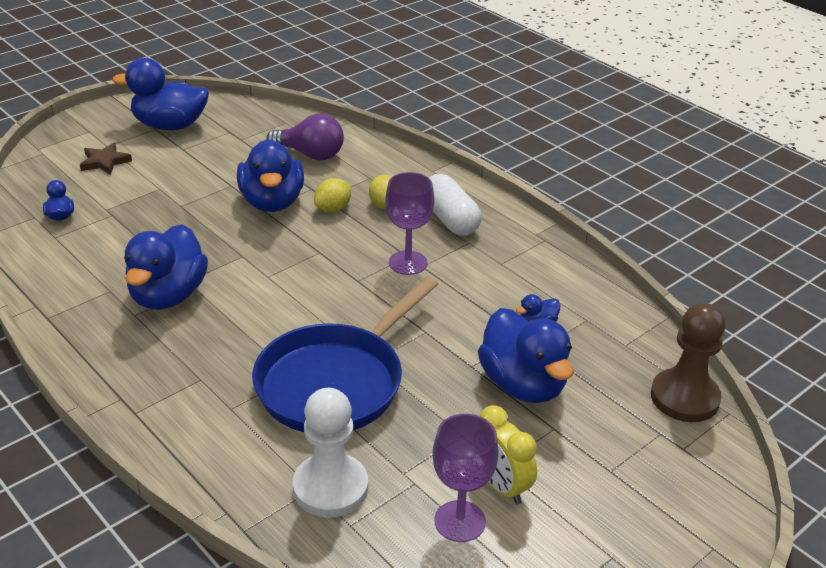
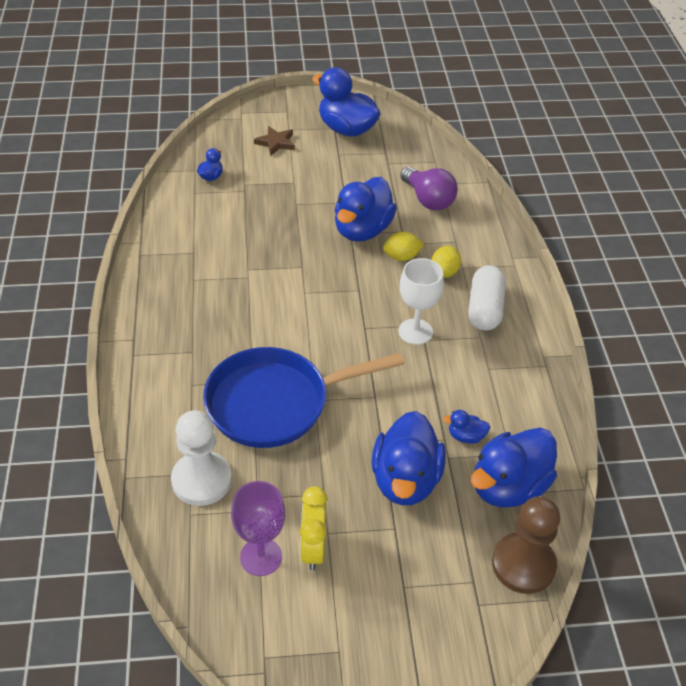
camera: 35 degrees right, 10 degrees up
(168, 295) = (226, 275): blue duck -> blue duck (508, 486)
(408, 263) = (415, 331): purple goblet -> white goblet

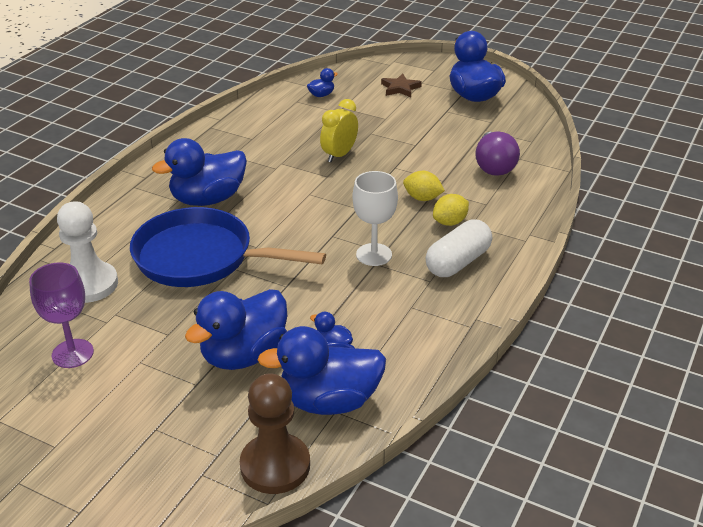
camera: 35 degrees right, 10 degrees down
(313, 549) = (116, 367): yellow clock -> yellow clock (339, 155)
(362, 230) = (408, 168): blue duck -> blue duck (208, 199)

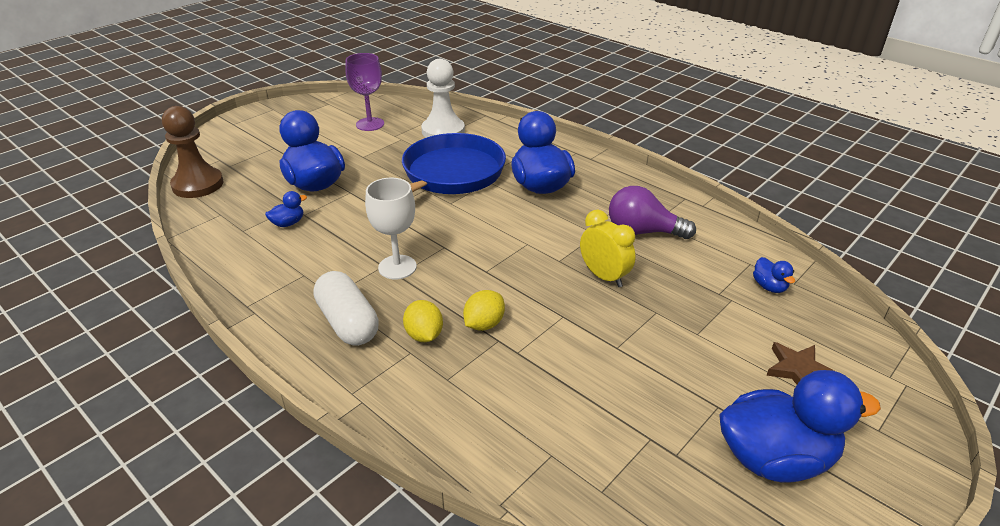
camera: 105 degrees right, 0 degrees up
(329, 401) = (232, 213): blue duck -> none
(494, 166) = (537, 415): purple light bulb -> purple light bulb (642, 232)

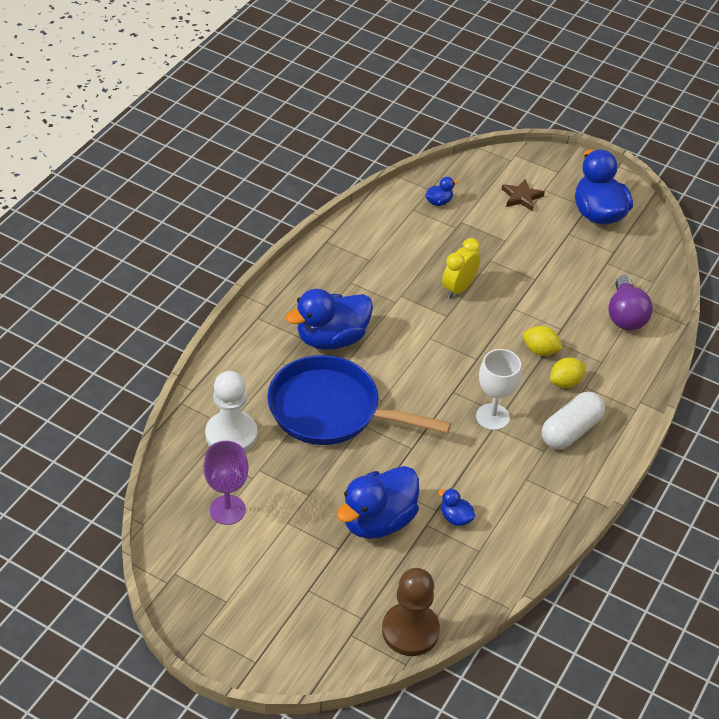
camera: 105 degrees left, 10 degrees up
(642, 232) = (389, 267): purple light bulb -> purple light bulb (625, 316)

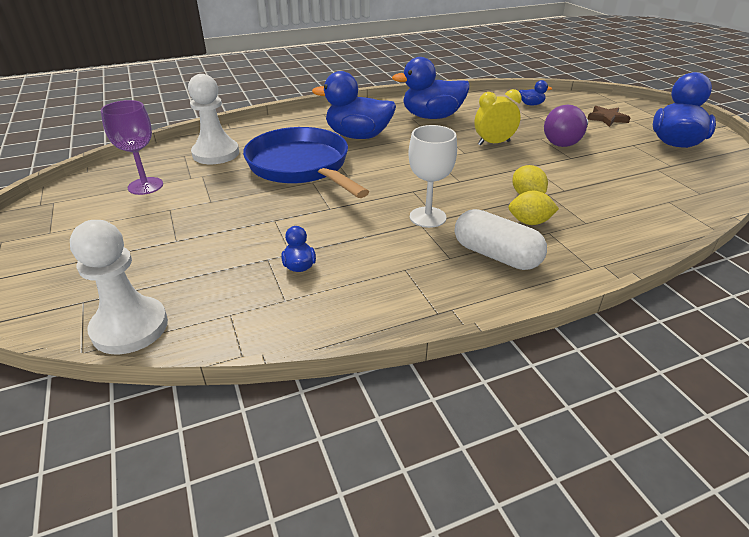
camera: 40 degrees right, 10 degrees down
(378, 521) = (233, 238): blue duck -> blue duck (432, 117)
(410, 631) = (130, 327): brown pawn -> white pawn
(570, 431) = (496, 255): white capsule -> white capsule turned 45 degrees clockwise
(625, 316) = (645, 203): purple light bulb -> purple light bulb (564, 141)

